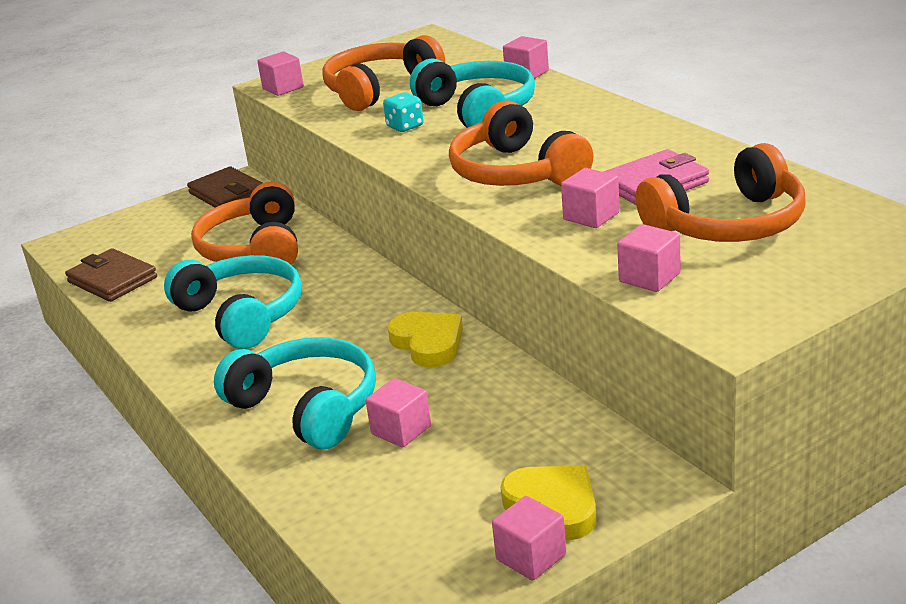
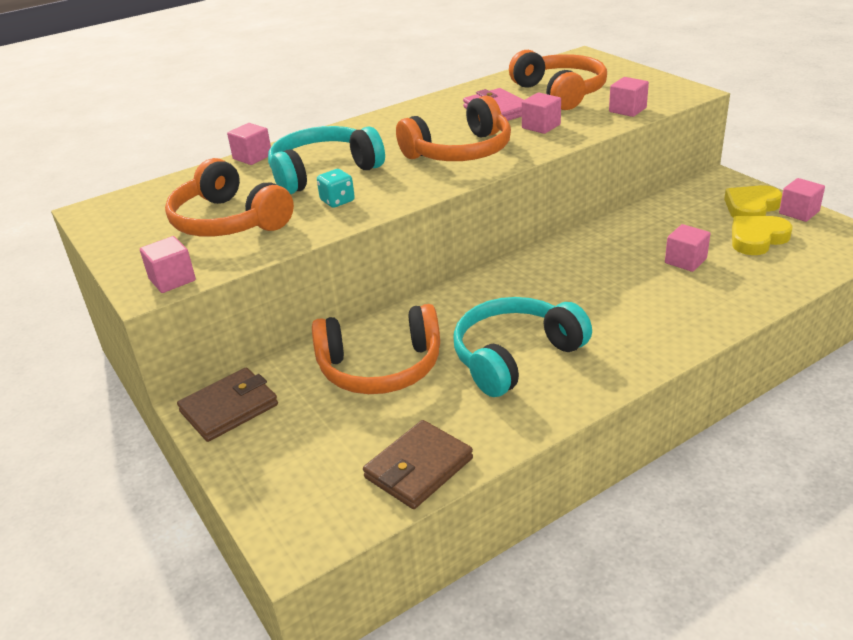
camera: 90 degrees left, 5 degrees up
(307, 407) = (663, 303): turquoise headphones -> none
(428, 343) = (571, 258): yellow heart -> yellow heart (757, 239)

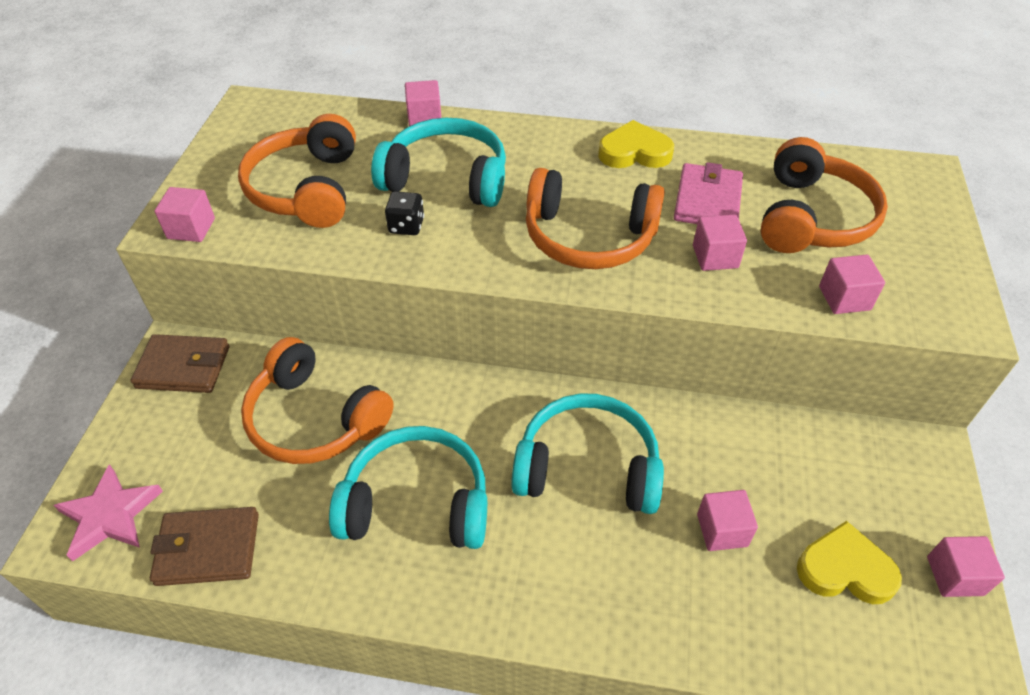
camera: 40 degrees right, 15 degrees up
(312, 508) = (110, 515): none -> pink star
(337, 201) = (406, 226): turquoise dice -> black dice
(582, 282) = (587, 467): none -> turquoise headphones
(751, 207) = (905, 520): yellow heart -> yellow heart (634, 152)

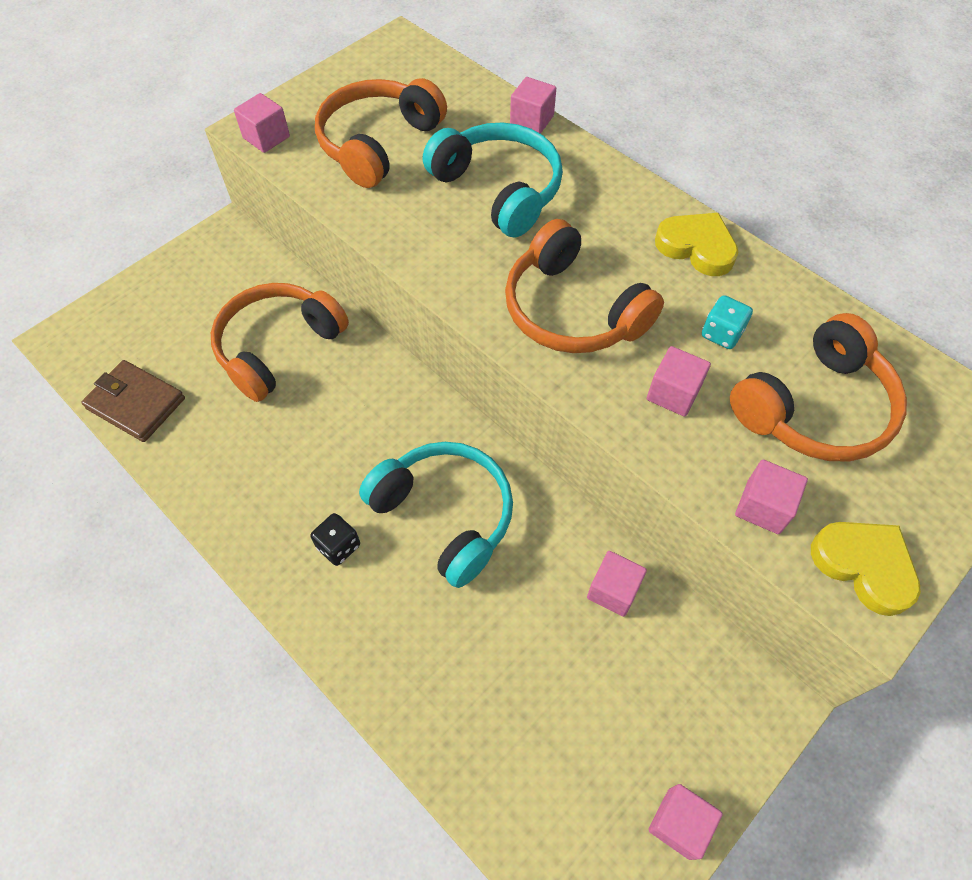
camera: 35 degrees right, 10 degrees up
(110, 515) = (97, 340): pink star -> none
(183, 367) = (223, 252): brown wallet -> none
(315, 418) = (278, 347): orange headphones -> orange headphones turned 60 degrees clockwise
(406, 226) = (427, 218): black dice -> black dice (338, 546)
(416, 503) = (295, 460): turquoise headphones -> none
(707, 201) = (721, 333): pink wallet -> turquoise dice
(722, 530) = (507, 639): pink cube -> pink cube (613, 590)
(845, 569) = (582, 745): yellow heart -> yellow heart (864, 566)

